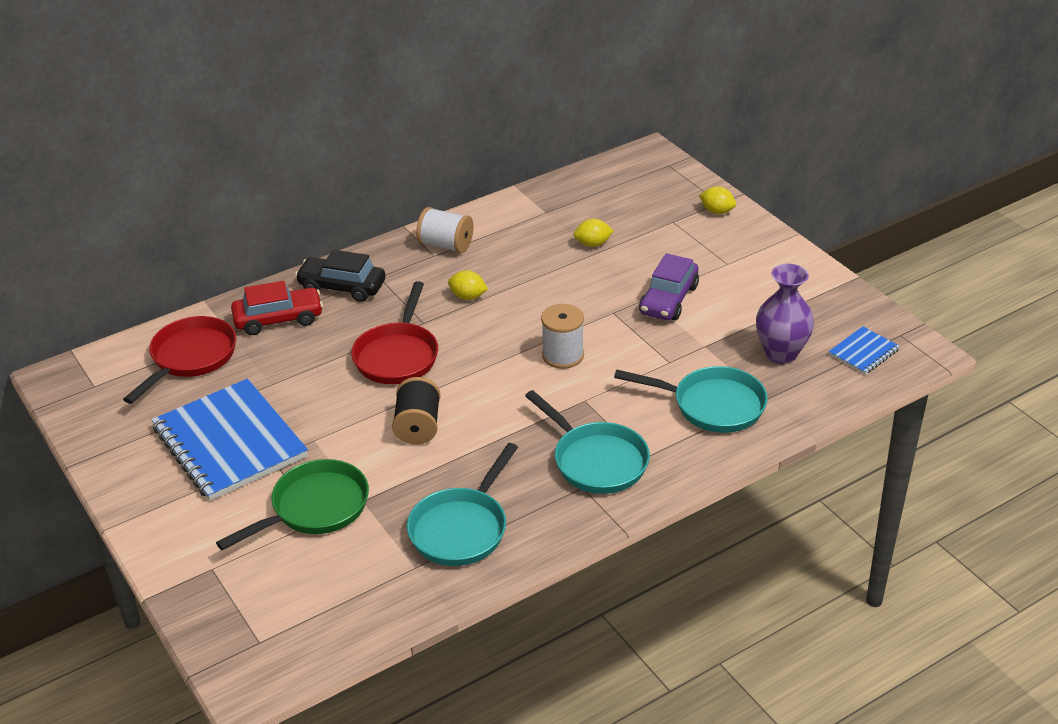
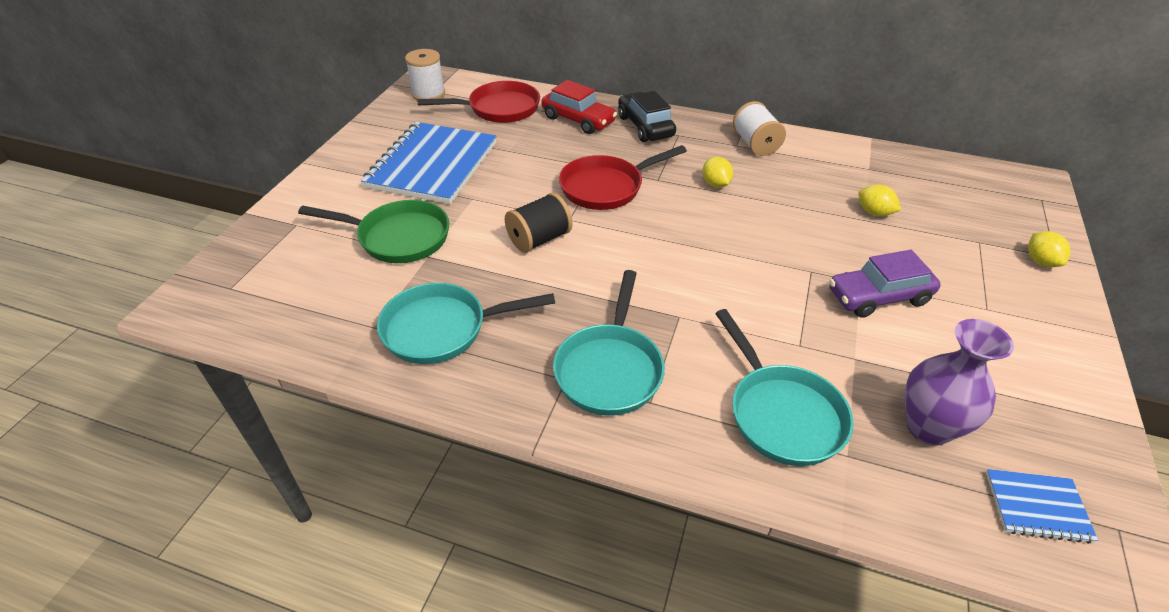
camera: 50 degrees right, 5 degrees up
(563, 355) = (717, 271): white spool -> white spool (428, 94)

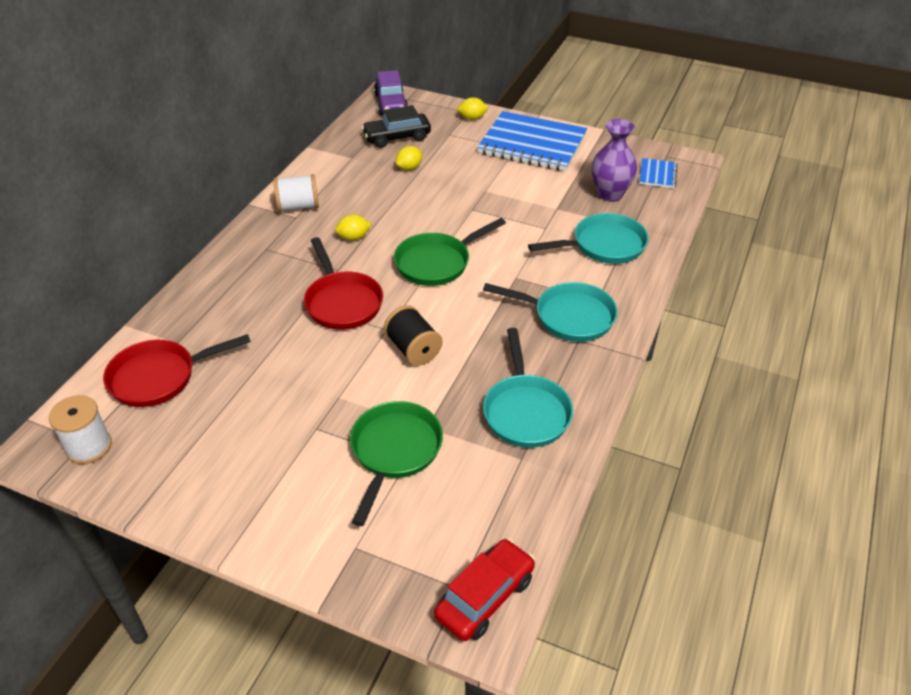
camera: 85 degrees left, 0 degrees up
(432, 165) = (266, 432): blue notebook -> blue notebook (532, 144)
(499, 109) = (159, 377): red pan -> red pan turned 105 degrees counterclockwise
(578, 120) = (211, 314): red car -> red car (485, 597)
(645, 126) = (243, 268): black car -> black car (397, 137)
(689, 247) = (437, 263): none -> green pan
(878, 297) = (501, 186): purple car -> purple car (391, 103)

